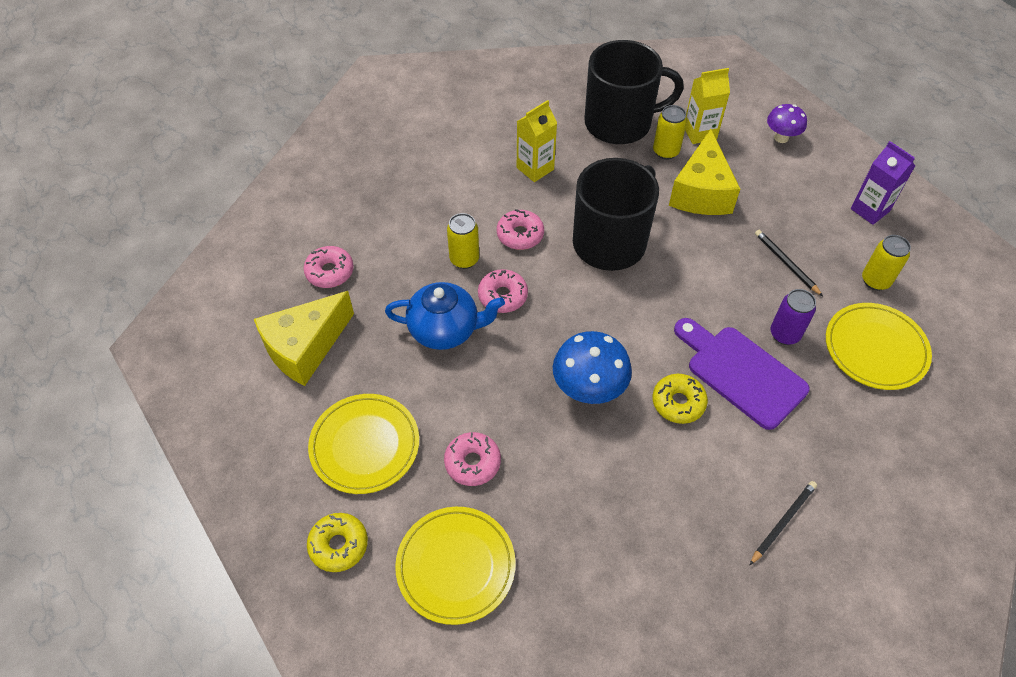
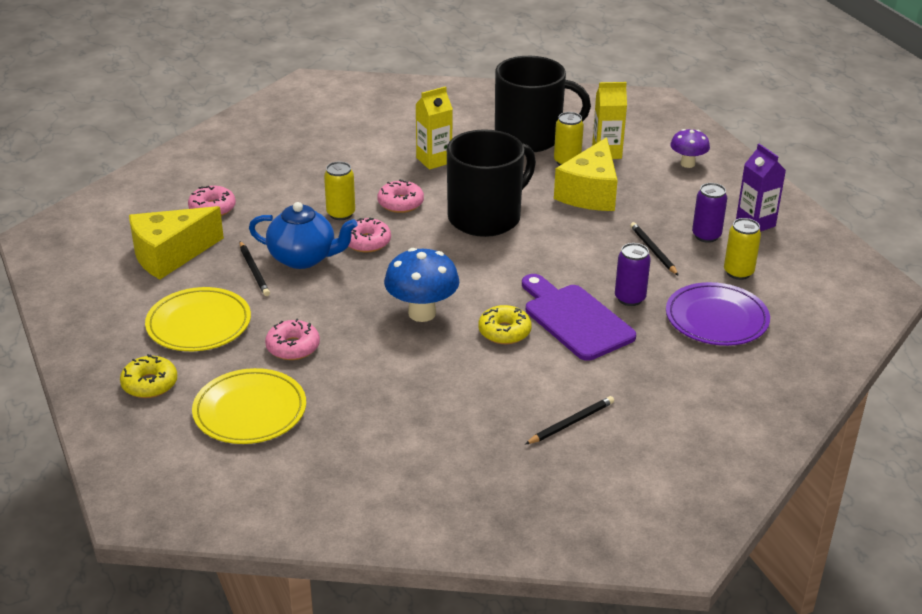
camera: 10 degrees right, 20 degrees down
(400, 356) = (254, 271): none -> black pencil
(829, 234) = (706, 236): none -> purple can
(875, 349) = (716, 319): yellow plate -> purple plate

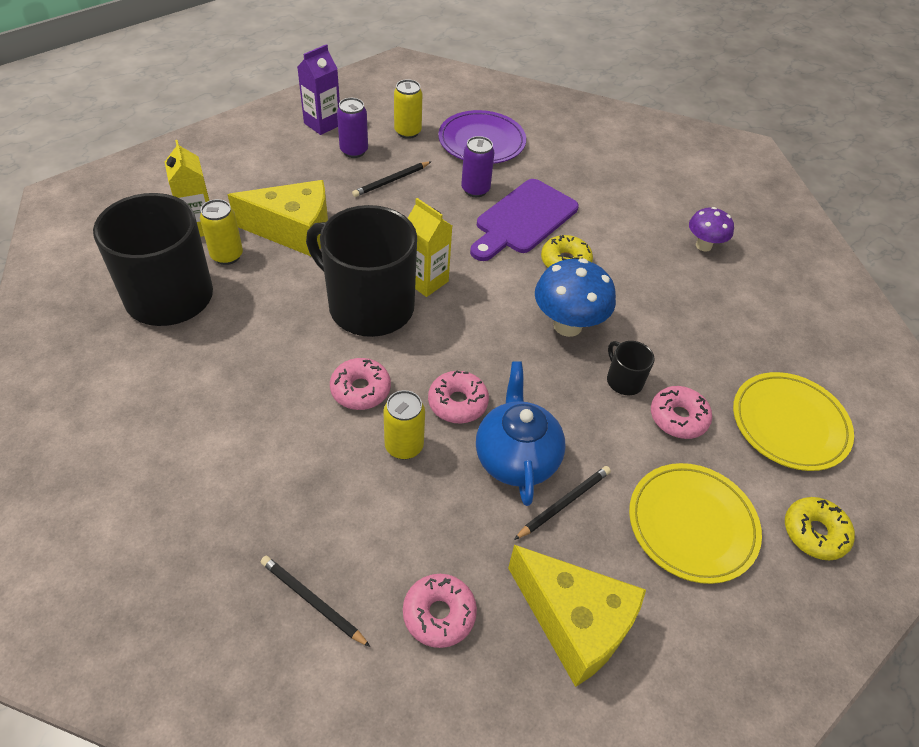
camera: 110 degrees left, 15 degrees up
(346, 328) = (624, 380): none -> black mug
(434, 160) = (244, 378): yellow carton -> yellow carton (426, 281)
(571, 423) = (659, 208): black pencil -> black pencil (312, 601)
(687, 164) = (216, 167): purple mushroom -> purple mushroom (703, 245)

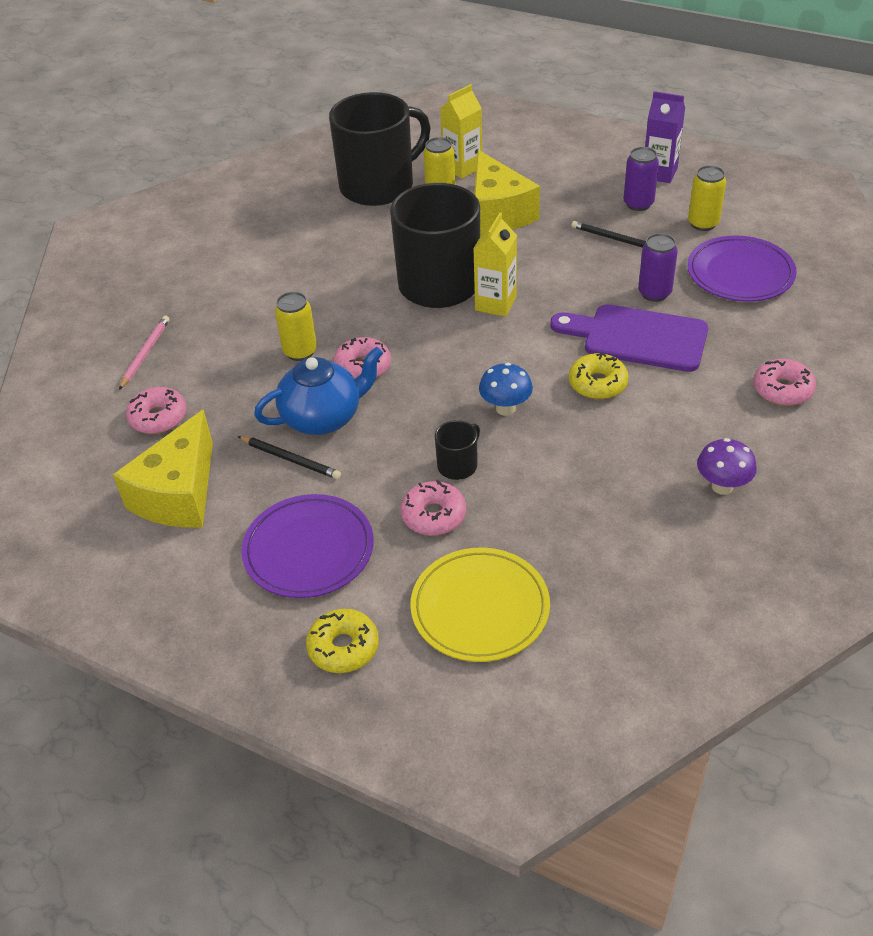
camera: 75 degrees right, 5 degrees down
(312, 601) = (145, 353): black pencil -> pink pencil
(360, 390) = (344, 310): pink donut -> pink donut (782, 390)
(567, 325) = (505, 408): blue mushroom -> blue mushroom, size x0.62
(692, 524) = (308, 550): yellow plate -> purple plate

